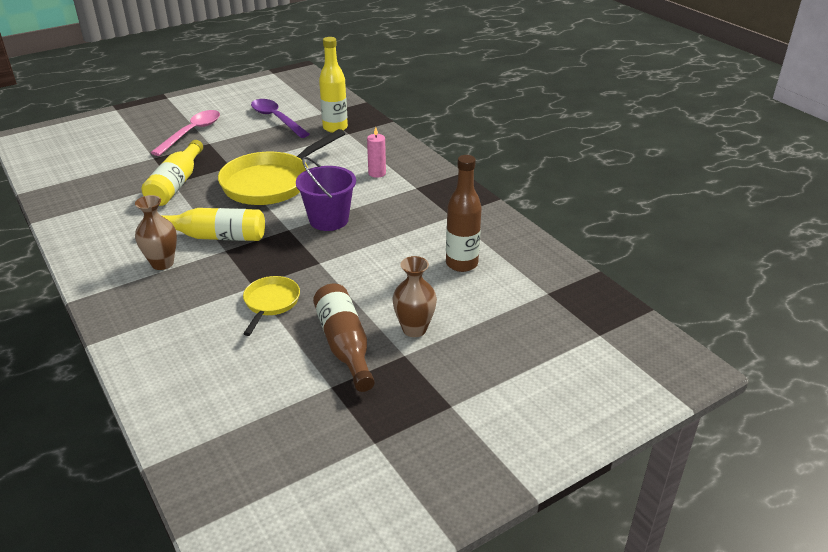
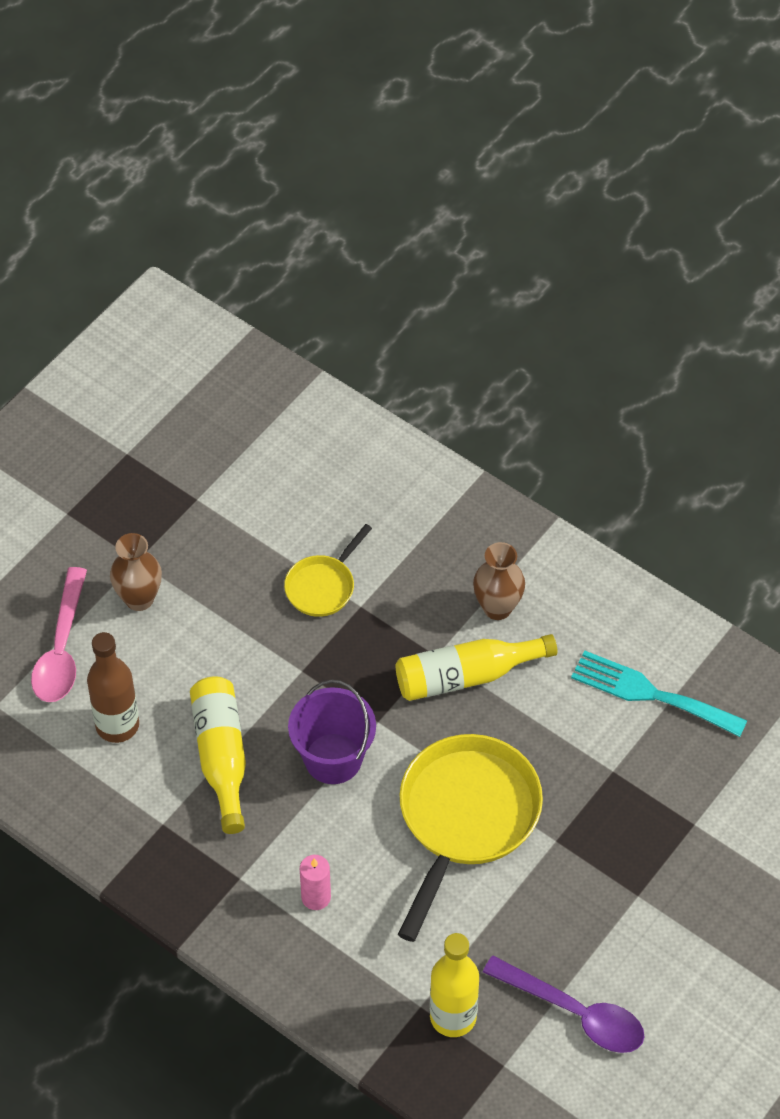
camera: 160 degrees right, 20 degrees up
(115, 205) = (650, 694): none -> turquoise fork
(176, 184) = (604, 769): yellow bottle -> yellow bottle (221, 757)
(192, 132) = (689, 917): pink spoon -> pink spoon (61, 649)
(270, 303) = (323, 586): yellow pan -> yellow pan turned 45 degrees clockwise
(344, 345) = (207, 553): brown bottle -> none

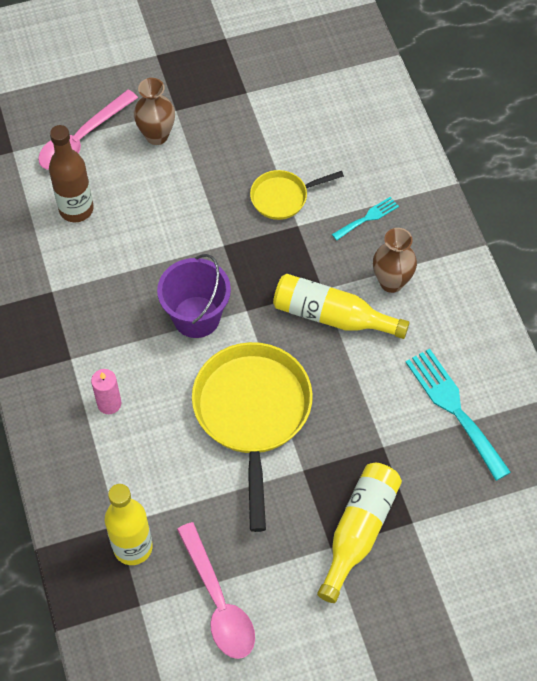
camera: 35 degrees right, 5 degrees up
(221, 757) = (124, 270): yellow bottle -> yellow bottle (359, 531)
(424, 557) = (367, 218): none -> turquoise fork
(465, 818) = (252, 414): yellow pan -> yellow pan turned 60 degrees counterclockwise
(575, 1013) = (218, 602): purple spoon -> pink spoon

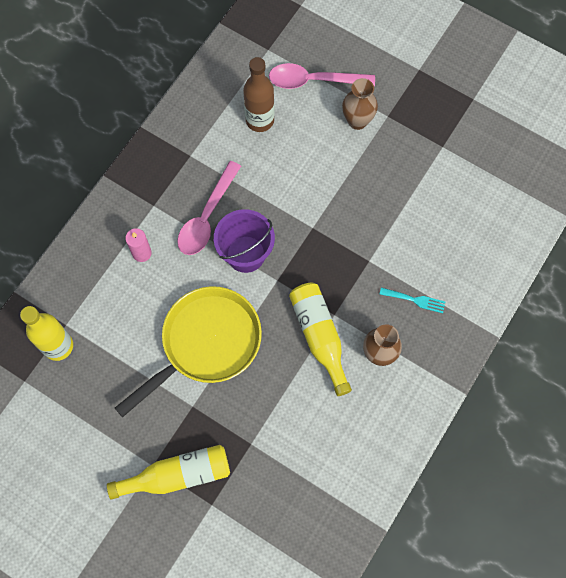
camera: 50 degrees right, 10 degrees up
(218, 602) = (62, 426): pink spoon -> pink spoon (206, 217)
(283, 197) = (382, 234): yellow pan -> none
(454, 408) = (318, 469): turquoise fork -> none

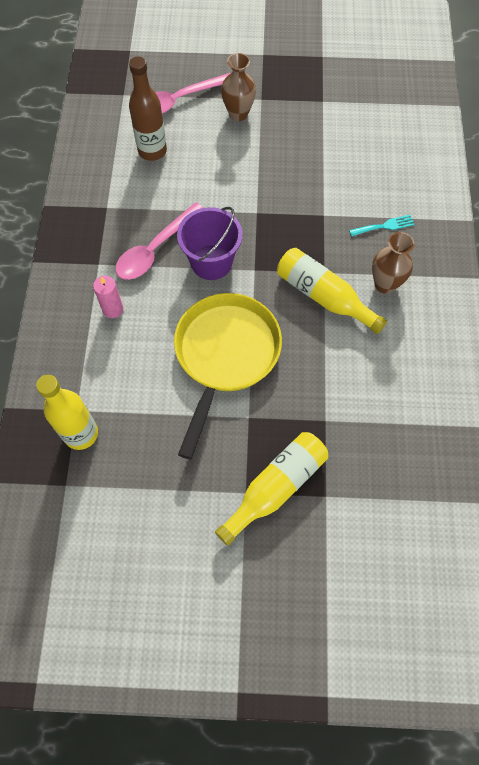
camera: 30 degrees left, 5 degrees down
(206, 217) = (155, 249): pink spoon -> pink spoon turned 45 degrees clockwise

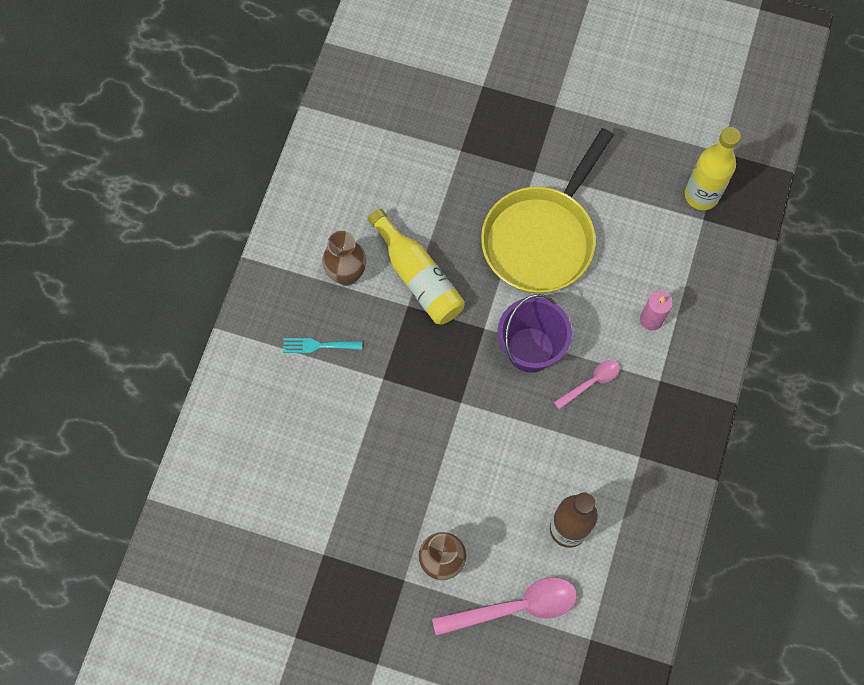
camera: 165 degrees left, 5 degrees up
(155, 249) = (591, 382): pink spoon -> pink spoon, size x0.55
(275, 487) = (526, 103): yellow bottle -> none

